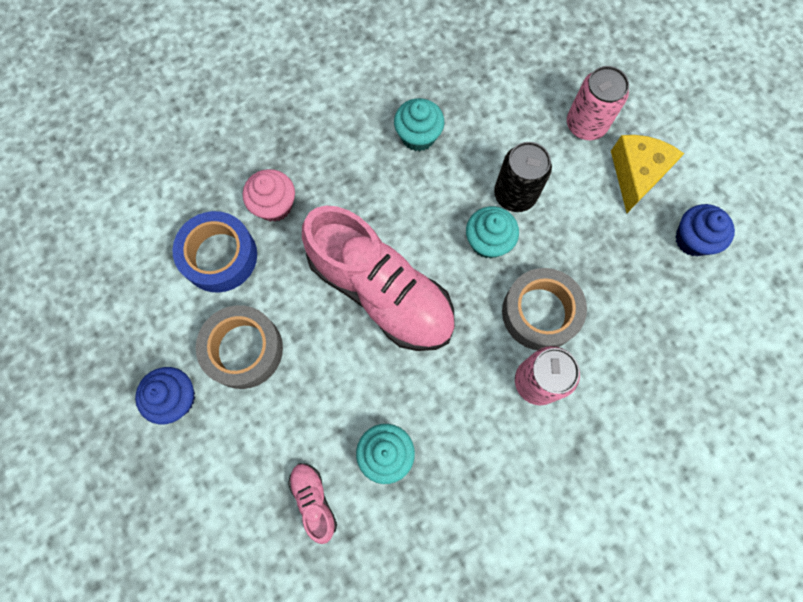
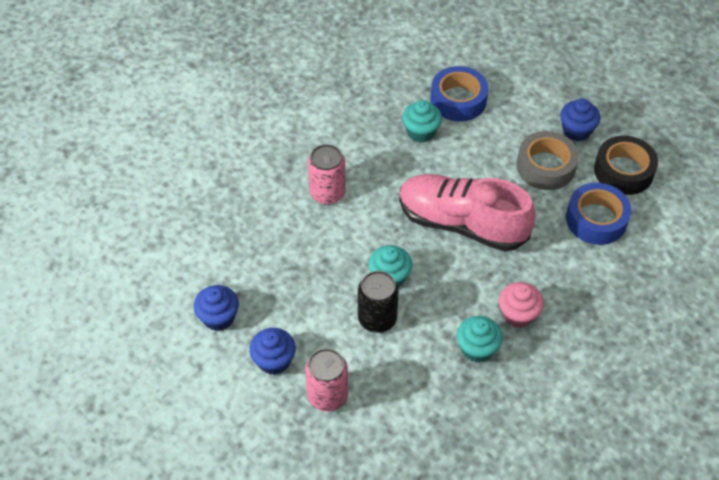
camera: 165 degrees right, 20 degrees down
(150, 316) = (623, 171): none -> black tape
(274, 205) = (573, 264): pink cupcake -> pink cupcake (518, 314)
(314, 500) = (458, 100): pink shoe -> blue tape
(540, 312) = (335, 237): grey tape -> none
(636, 174) = (274, 360): yellow cheese -> blue cupcake

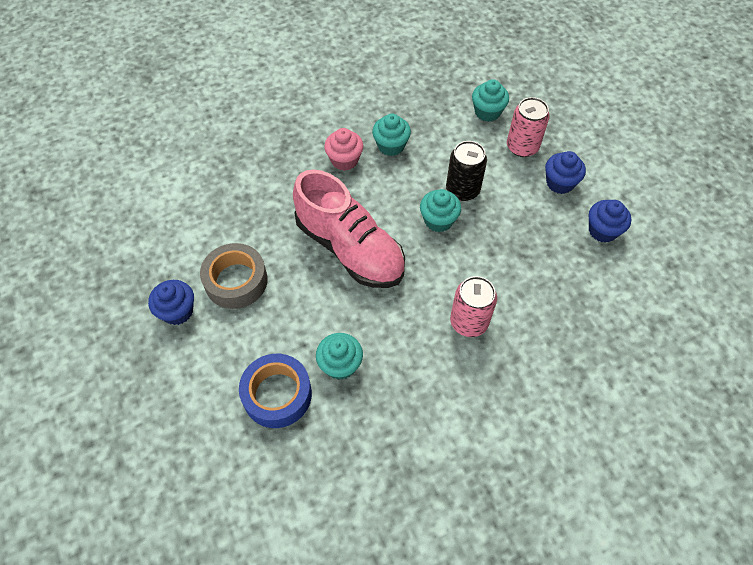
camera: 160 degrees left, 5 degrees up
(384, 434) = (487, 112): none -> turquoise cupcake
(596, 219) = (227, 215): blue tape -> none
(623, 171) = (167, 252): black tape -> none

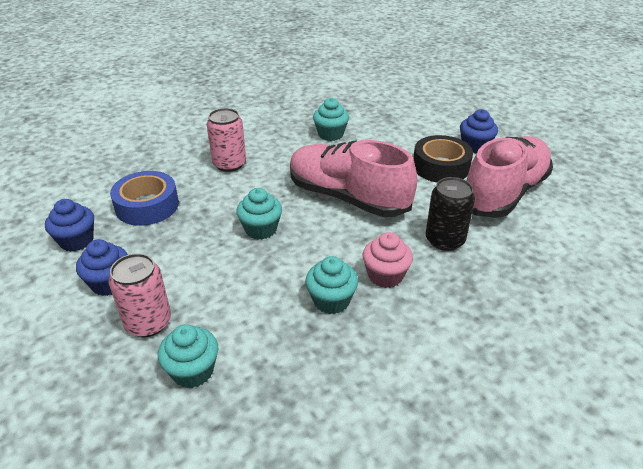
camera: 170 degrees right, 20 degrees down
(195, 232) = (504, 193): none -> pink shoe
(236, 281) = (441, 167): grey tape -> black tape
(277, 394) = (370, 118): blue tape -> blue tape (147, 206)
(462, 190) = (233, 261): black can -> black can (445, 240)

